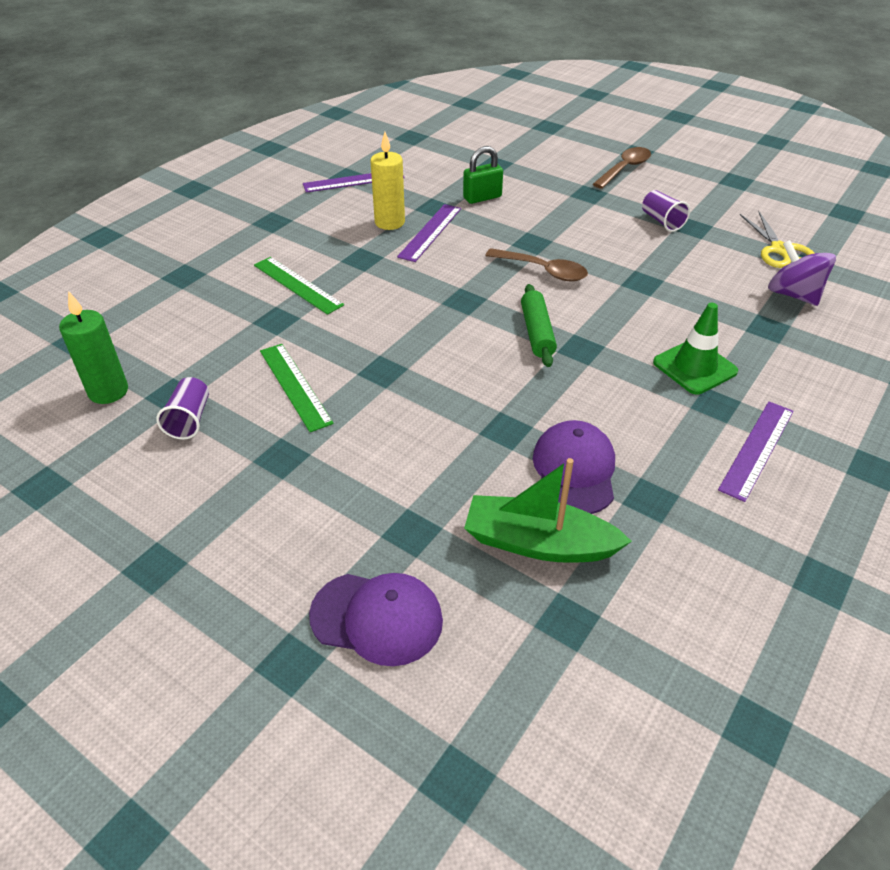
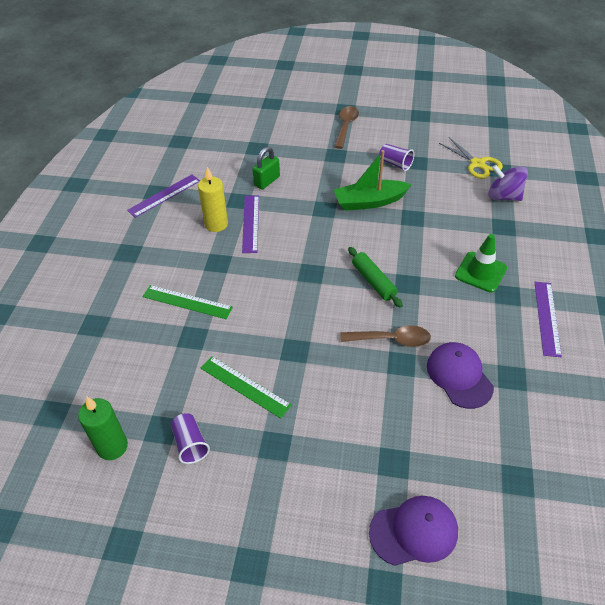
camera: 25 degrees left, 5 degrees up
(539, 543) = (471, 436): green boat -> green boat (369, 202)
(543, 271) = (346, 230): brown spoon -> brown spoon (391, 340)

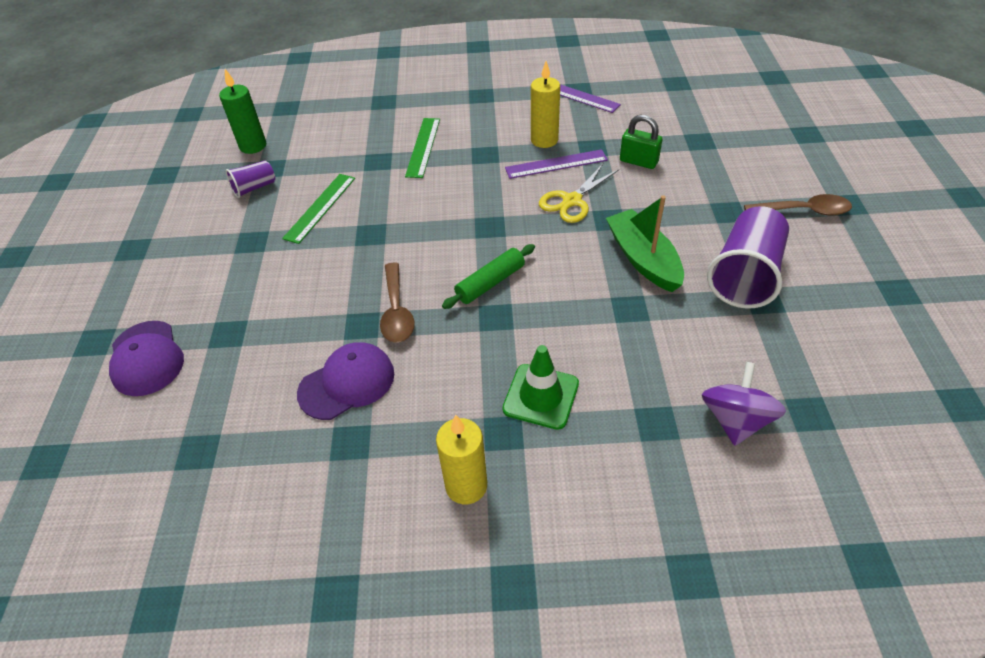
camera: 80 degrees right, 0 degrees up
(395, 164) = (745, 275): purple cup -> purple cup, size x1.95
(477, 164) = (806, 378): yellow scissors -> yellow scissors (572, 201)
(547, 318) = (466, 486): purple ruler -> yellow candle

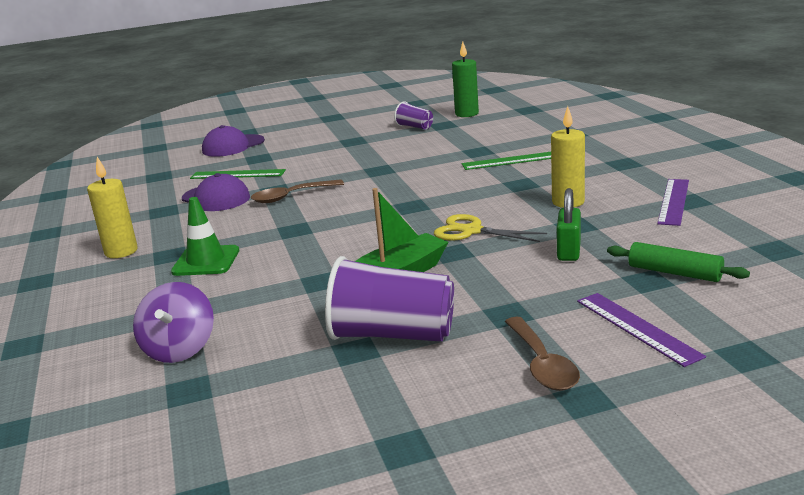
camera: 75 degrees right, 25 degrees down
(320, 207) = (403, 149): green ruler -> green ruler (238, 174)
(490, 283) = (335, 220): green rolling pin -> green rolling pin (674, 273)
(556, 164) = (529, 214): purple ruler -> purple ruler (637, 328)
(735, 420) = (179, 349): purple spinning top -> purple spinning top turned 90 degrees clockwise

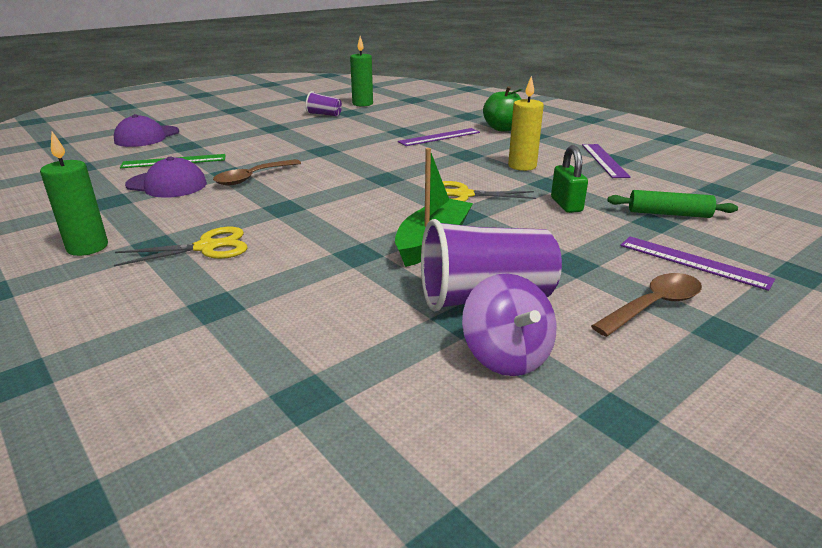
camera: 25 degrees left, 5 degrees up
(121, 252) = (87, 247): yellow candle -> green candle
(179, 349) = (254, 349): purple spinning top -> purple spinning top (506, 356)
(206, 261) = (207, 247): green traffic cone -> yellow scissors
(512, 160) = (439, 137): green ruler -> purple ruler
(542, 364) = (653, 306): brown spoon -> brown spoon turned 90 degrees counterclockwise
(594, 153) = (502, 129): none -> green apple

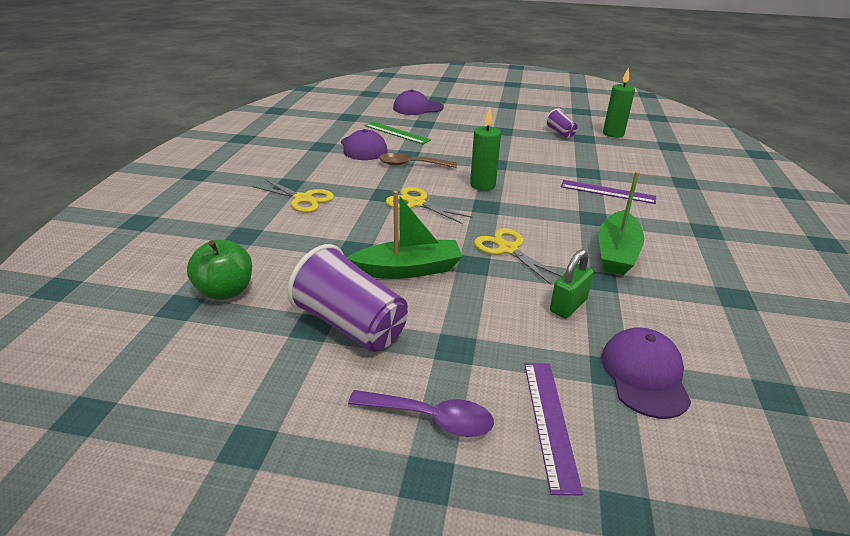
camera: 50 degrees right, 5 degrees up
(87, 247) = (265, 170): green candle -> green candle (482, 185)
(327, 200) = (416, 203): none -> yellow scissors
(502, 129) = (688, 210): green apple -> green apple (226, 291)
(506, 356) = (282, 364): purple spinning top -> none
(522, 166) = (616, 253): yellow candle -> green boat
(604, 160) = (718, 291): purple ruler -> none
(653, 306) = (430, 418): brown spoon -> purple spoon
(669, 214) = (644, 375): green rolling pin -> purple cap

